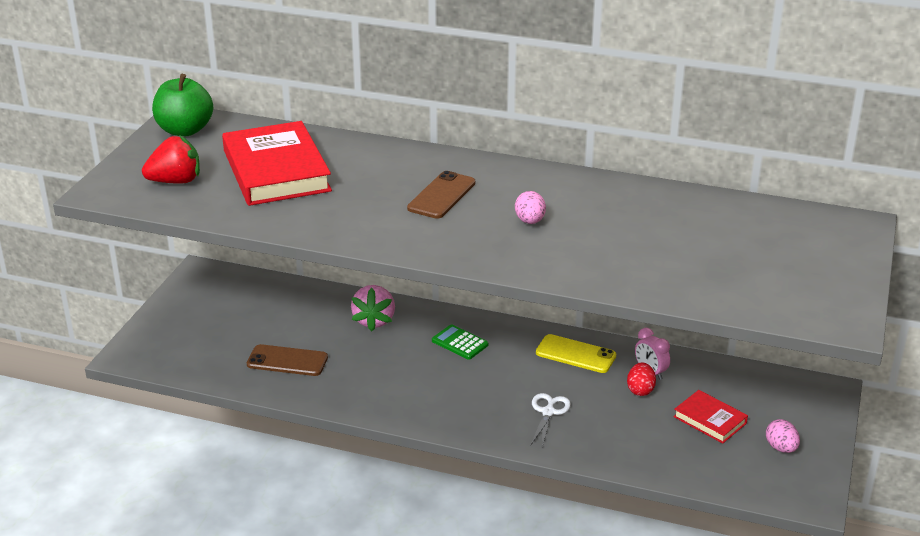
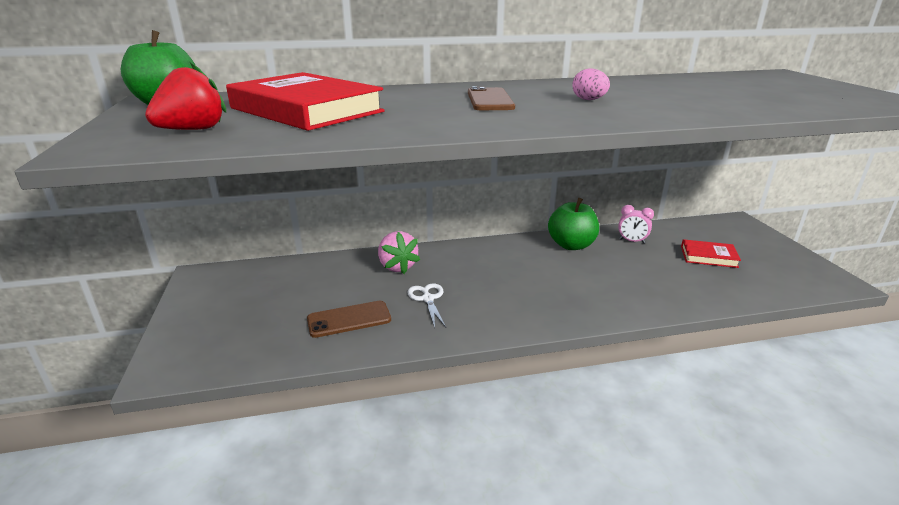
camera: 30 degrees left, 5 degrees down
(460, 343) = (482, 262): green calculator -> none
(548, 412) = (606, 287): white scissors -> white scissors (428, 299)
(575, 354) = (571, 245): yellow phone -> green apple
(640, 390) = (642, 253): red egg -> none
(781, 448) = (771, 259): pink egg -> none

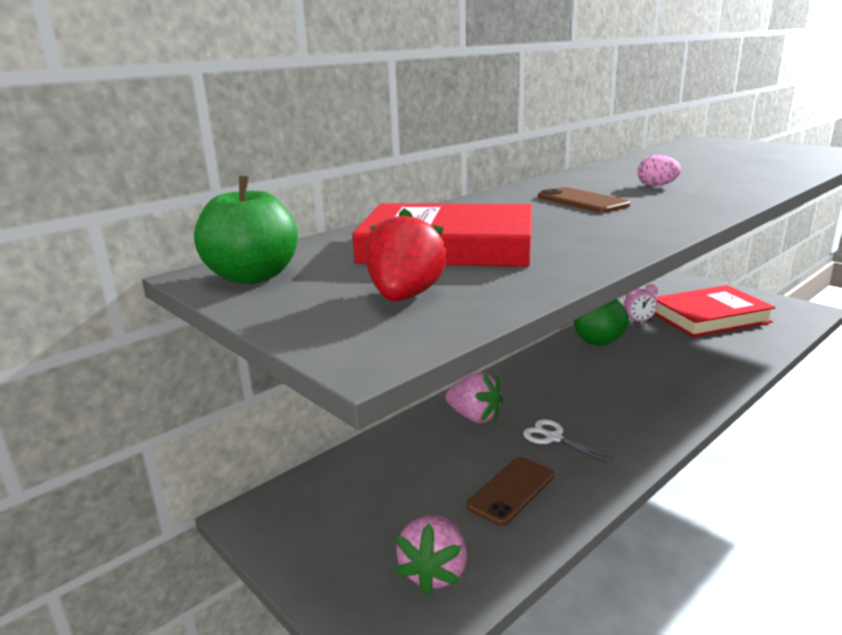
camera: 30 degrees left, 5 degrees down
(238, 344) = (434, 572): none -> pink strawberry
(708, 257) = (709, 317): red book -> red book, size x1.98

